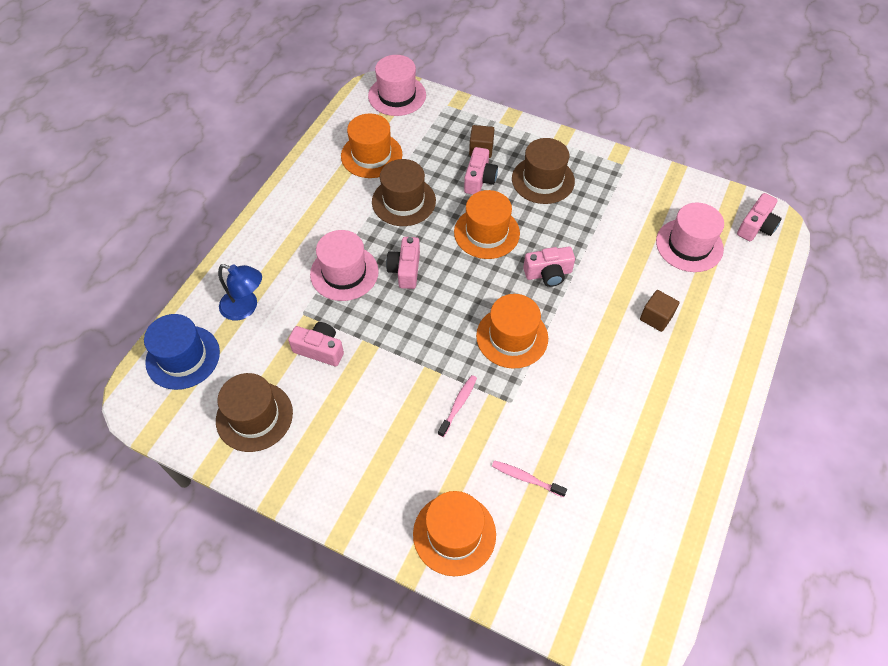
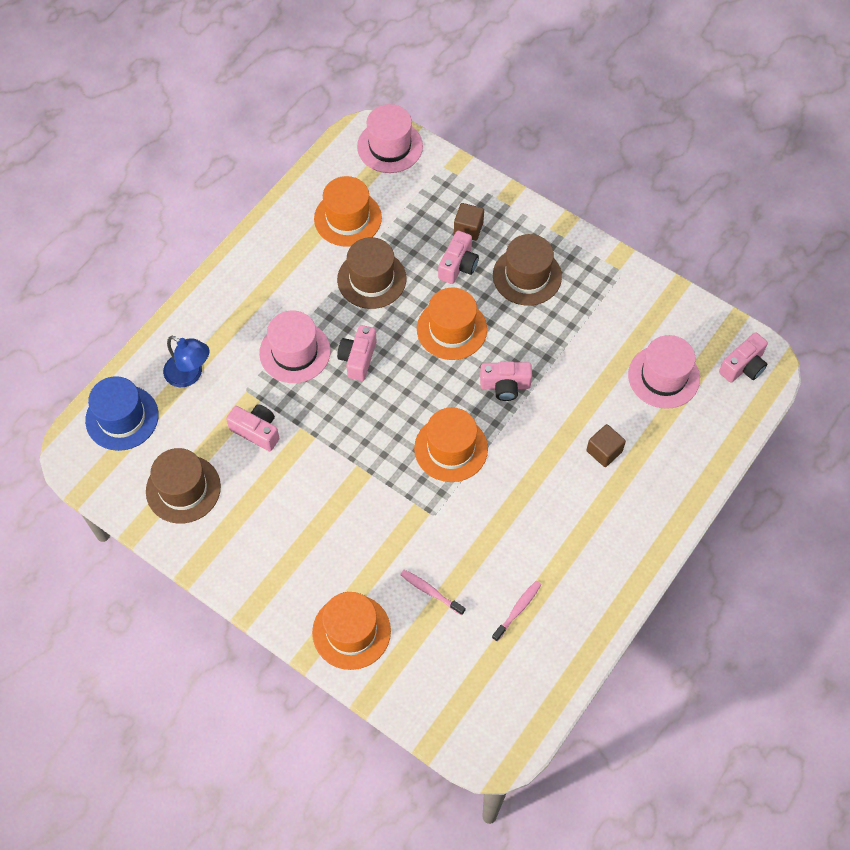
camera: 10 degrees right, 5 degrees up
(458, 404) = (382, 509): pink toothbrush -> pink toothbrush (517, 610)

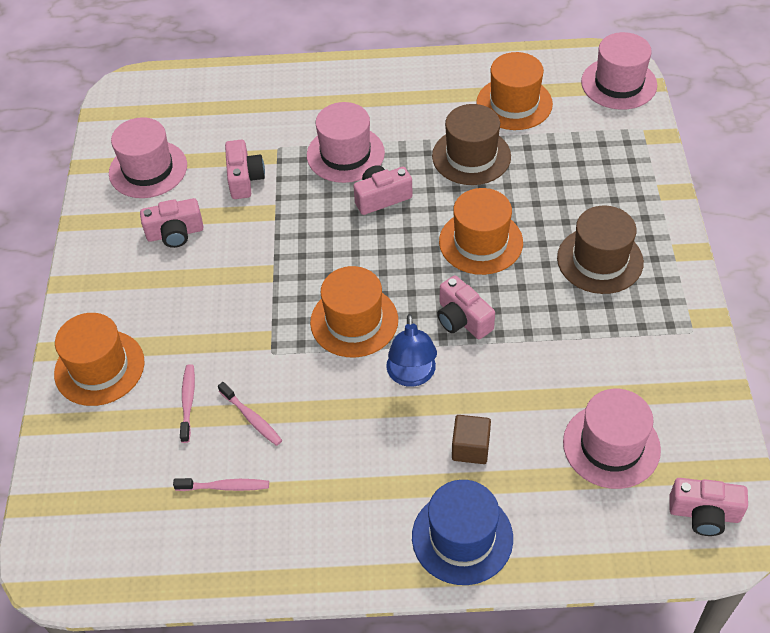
camera: 55 degrees right, 10 degrees down
(122, 418) = (181, 94): blue hat -> blue hat (462, 537)
(183, 489) = (148, 169): brown hat -> pink hat
(190, 375) = (258, 107): blue lamp -> blue lamp (412, 376)
(458, 265) = (552, 204): pink camera -> pink camera (175, 233)
(468, 228) = (600, 186): brown cube -> none
(477, 561) = (252, 418): none -> pink toothbrush

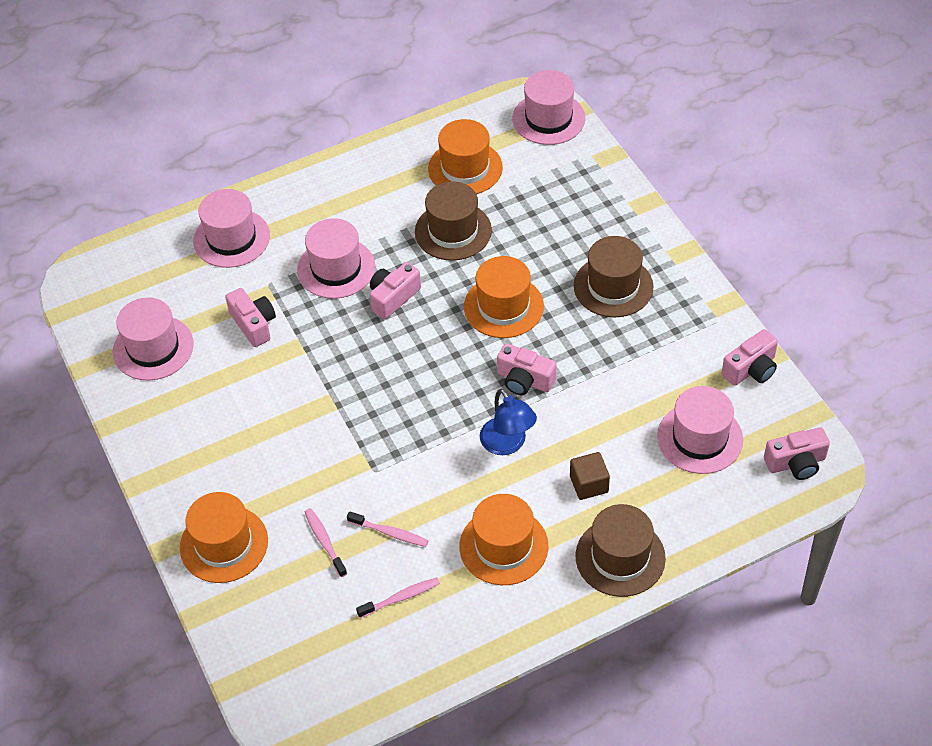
camera: 25 degrees left, 0 degrees up
(175, 233) = (218, 398): pink camera -> pink camera (751, 369)
(270, 98) = (231, 238): none -> pink hat
(354, 321) = (431, 416): orange hat -> orange hat (503, 546)
(462, 537) = (620, 557): blue hat -> brown hat

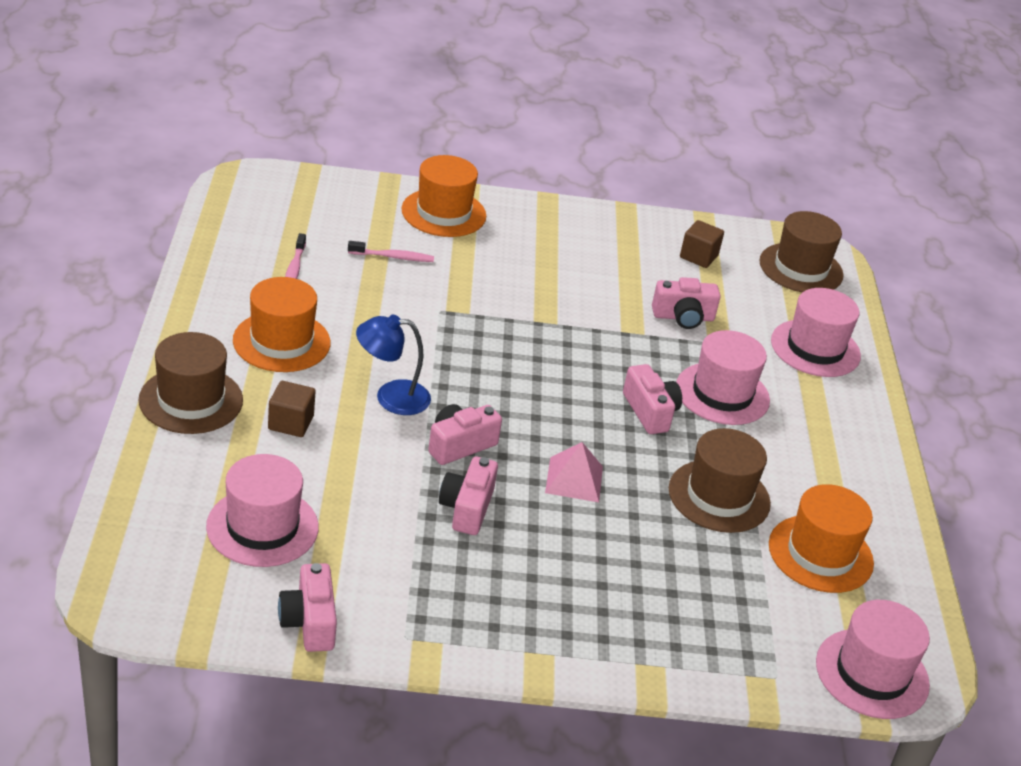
camera: 110 degrees right, 15 degrees down
(153, 348) = (698, 256): pink hat -> brown cube
(390, 533) = (365, 291): pink toothbrush -> none
(503, 306) = (574, 479): orange hat -> pink pyramid
(613, 286) = (533, 577): brown hat -> brown hat (801, 268)
(796, 463) = (153, 581): pink camera -> pink camera (467, 508)

